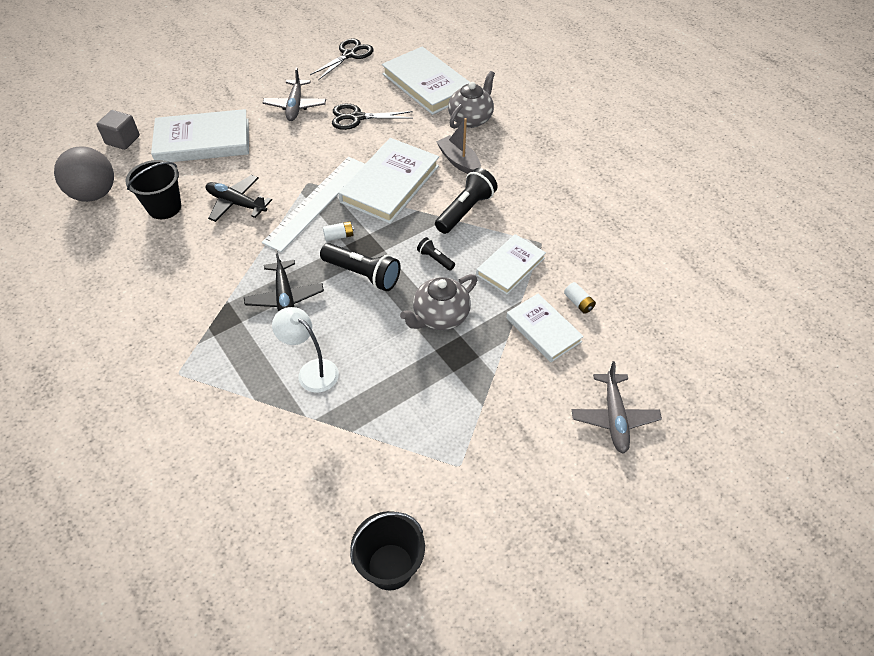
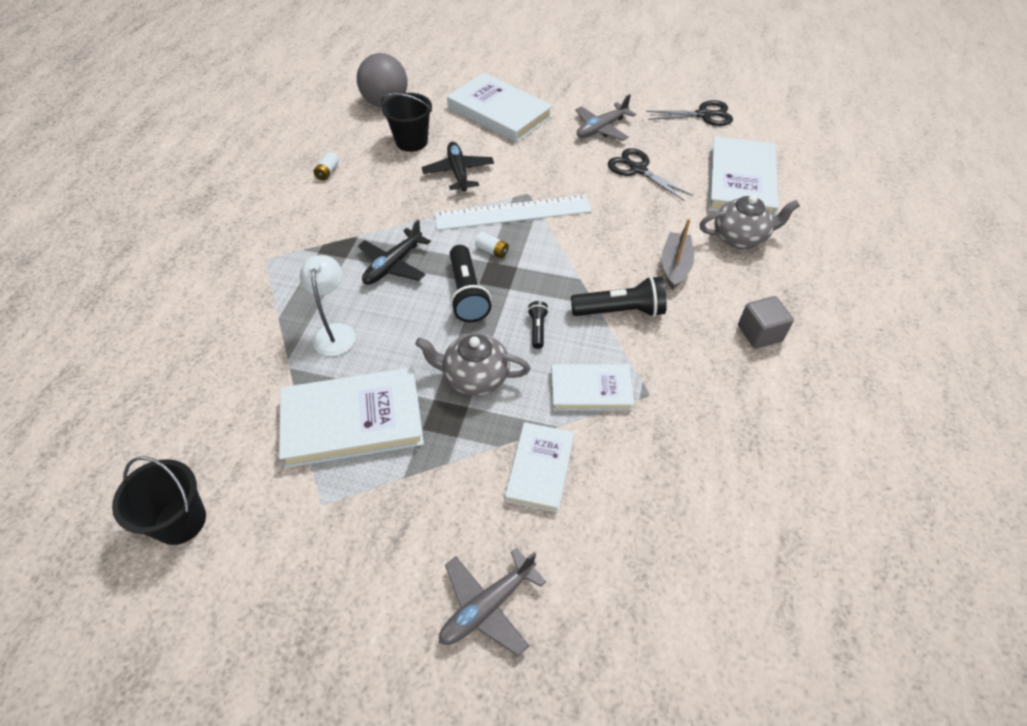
camera: 50 degrees right, 0 degrees up
(123, 140) = (451, 78): grey cube -> grey cube (759, 333)
(390, 184) = (588, 241): white book -> white book (353, 420)
(578, 303) = (605, 477): white battery -> white battery (327, 172)

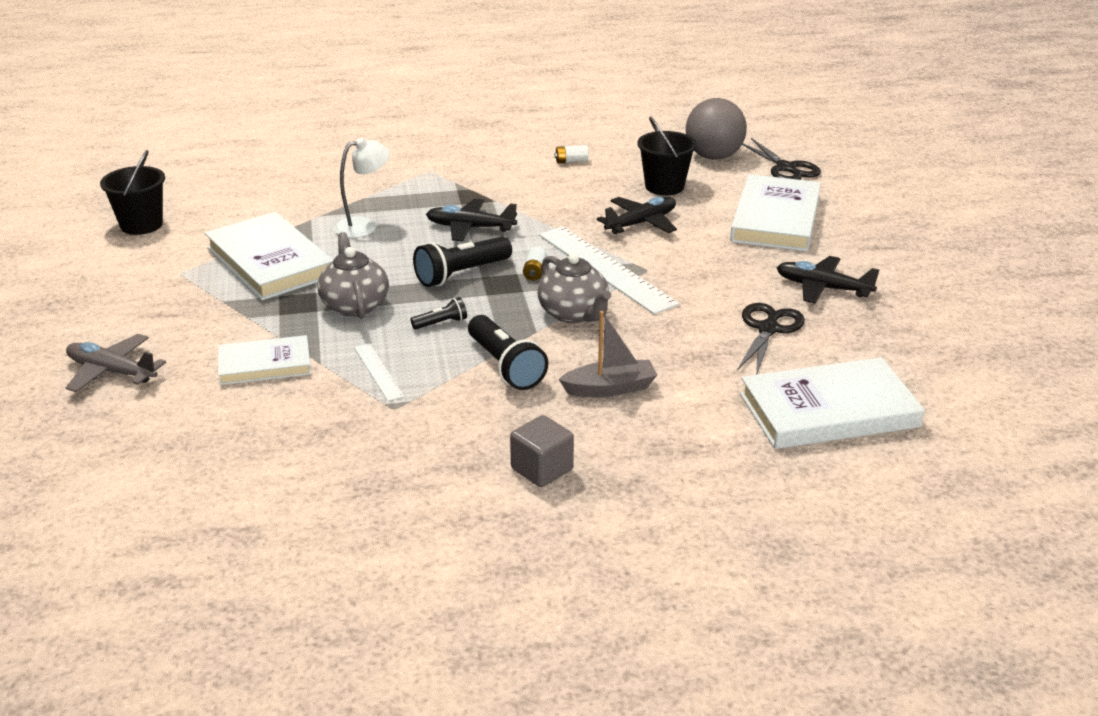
camera: 65 degrees right, 20 degrees down
(591, 390) = (378, 371): white book -> white ruler
(601, 129) = (822, 288): grey plane -> black plane
(704, 115) = (950, 356): black scissors -> black scissors (786, 168)
(740, 238) = (708, 428): grey teapot -> grey teapot (574, 314)

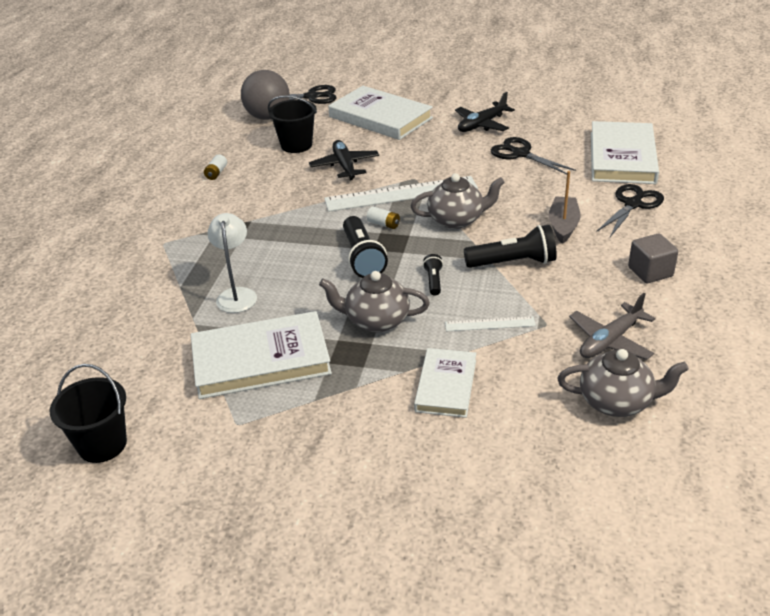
camera: 65 degrees left, 5 degrees up
(111, 372) = (405, 491): grey plane -> grey plane (610, 341)
(271, 475) = (616, 402): none -> grey teapot
(470, 228) = (288, 240): black plane -> none
(703, 436) = (633, 204): none -> black scissors

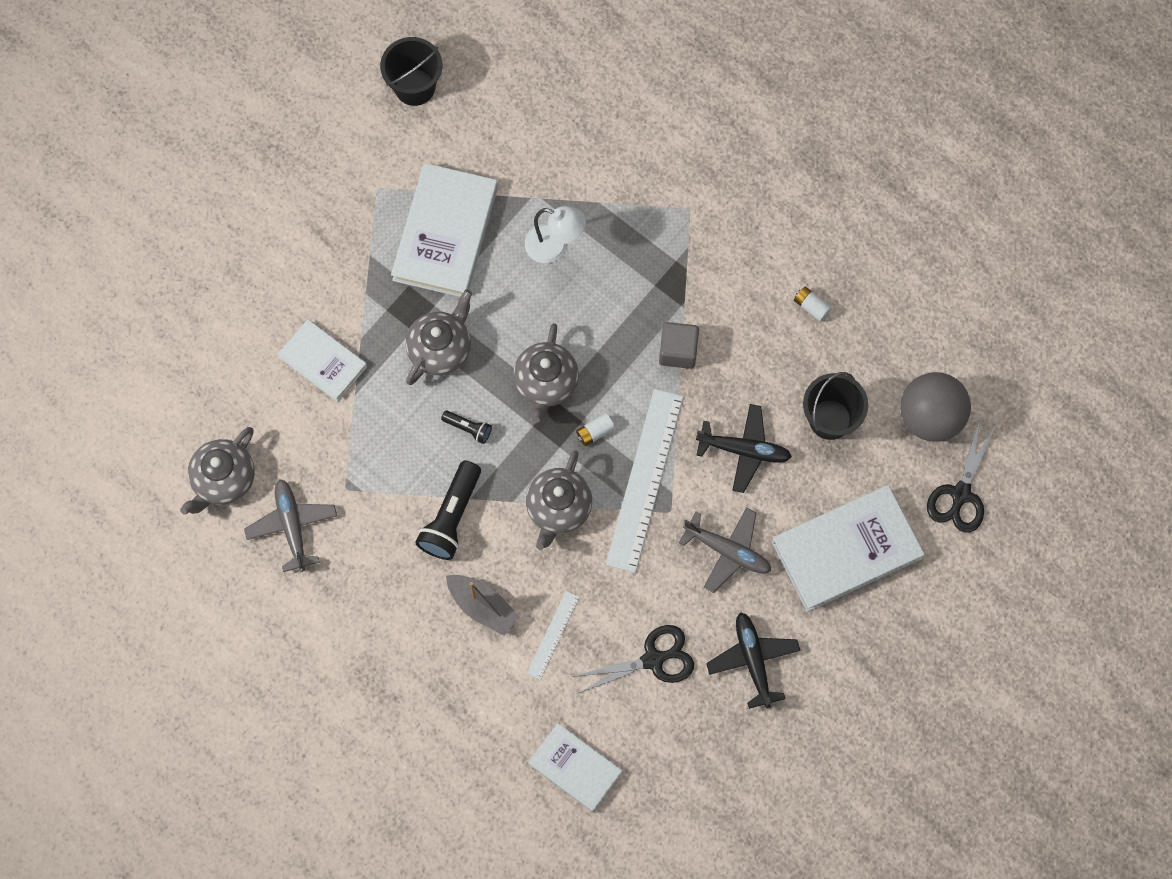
camera: 115 degrees right, 35 degrees up
(362, 258) = (546, 383): black flashlight -> grey teapot
(421, 151) = (728, 551): none -> grey plane
(490, 324) = (376, 441): white ruler -> white ruler (553, 635)
(622, 157) = (575, 768): white book -> white book, size x0.61
(633, 204) = (476, 705): black scissors -> none
(650, 272) = (359, 633): grey cube -> grey cube (678, 351)

